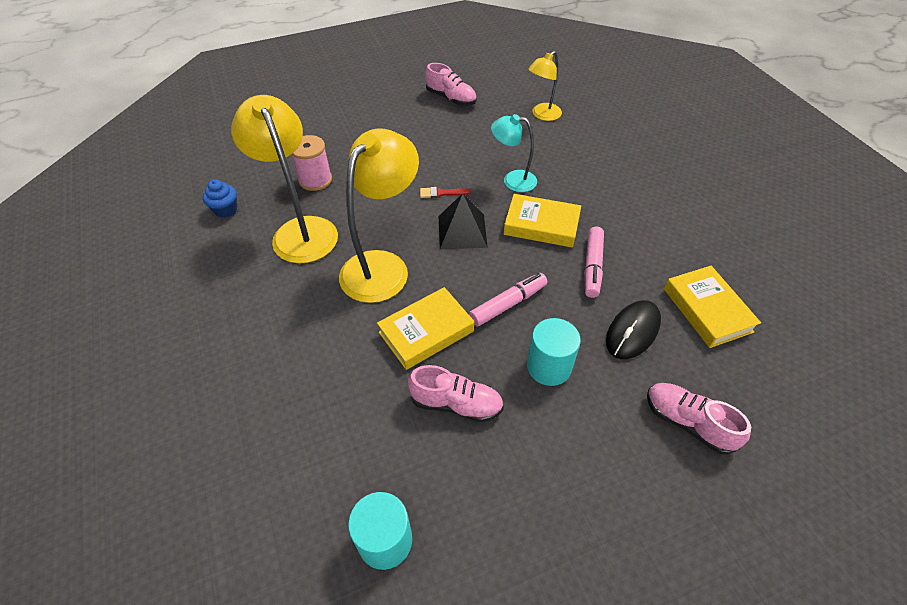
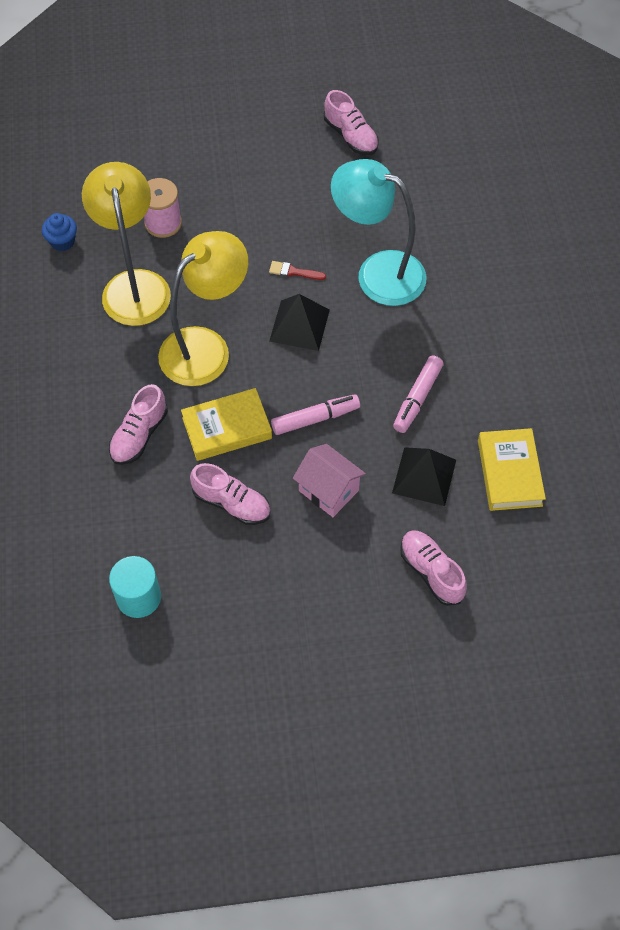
camera: 15 degrees right, 10 degrees up
(339, 359) = (139, 435): none -> pink shoe
(512, 180) = (378, 272): turquoise lamp -> turquoise lamp, size x1.78
(541, 225) = (385, 337): yellow book -> none
(542, 115) = (450, 186): yellow lamp -> none
(549, 366) = (328, 490): turquoise cylinder -> pink house
(632, 331) = (424, 476): black mouse -> black pyramid

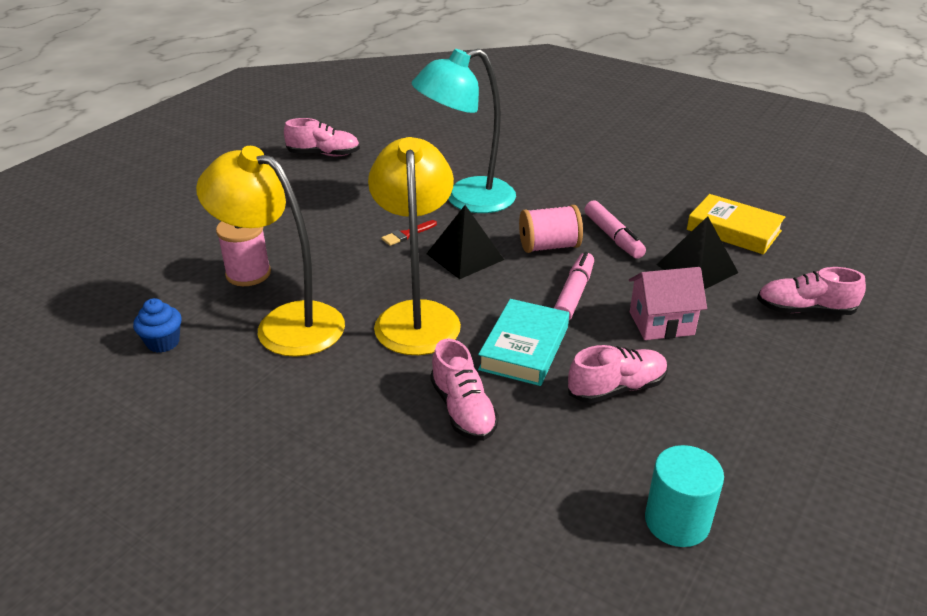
camera: 50 degrees left, 25 degrees down
(227, 428) = (524, 348): yellow book -> turquoise book
(363, 366) = (549, 246): none -> pink spool

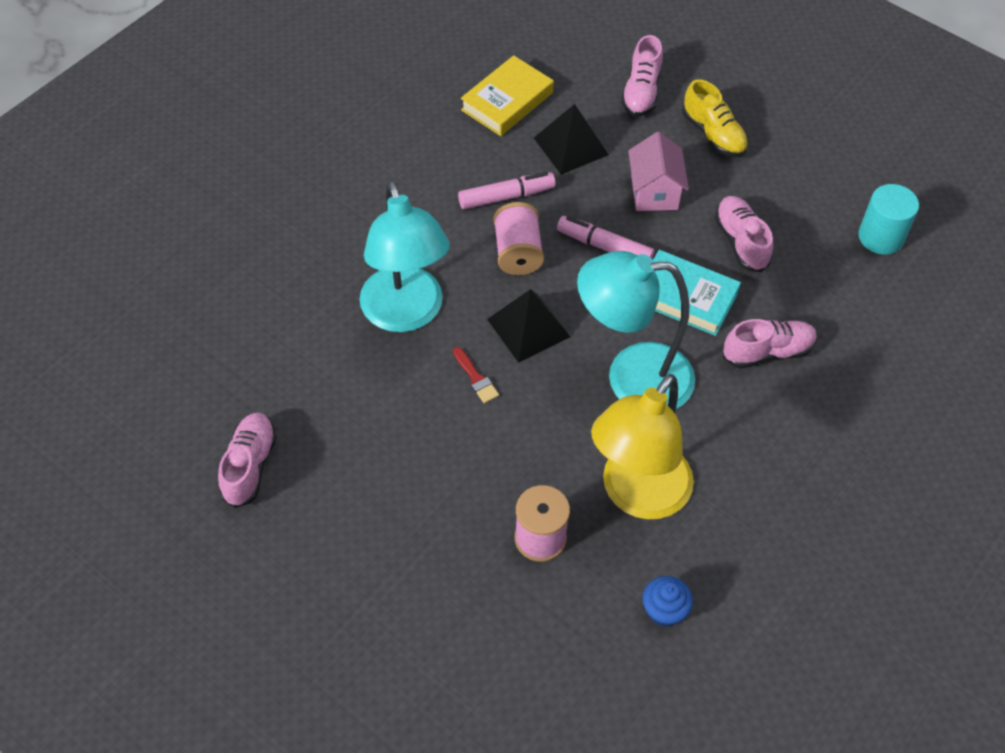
camera: 85 degrees left, 20 degrees up
(417, 316) = (631, 378): yellow lamp -> turquoise lamp
(773, 365) = (713, 134): none -> yellow shoe

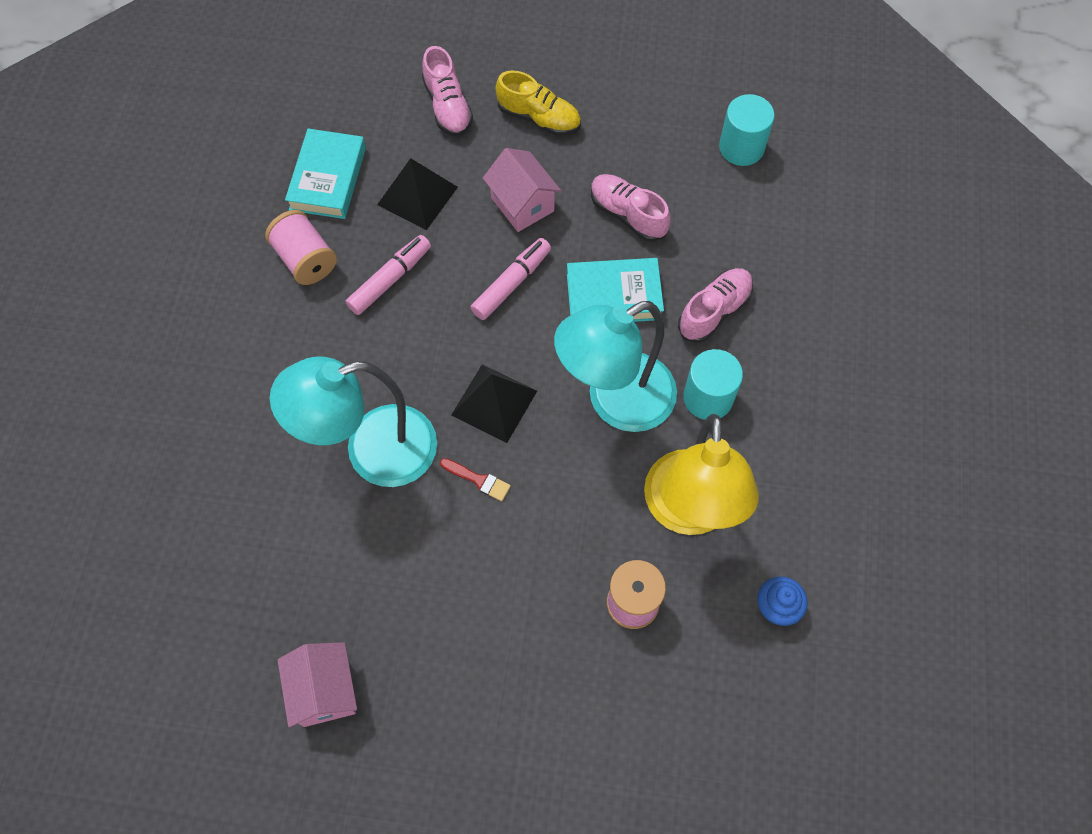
camera: 30 degrees left, 10 degrees up
(250, 466) = (324, 691): pink shoe -> pink house
(406, 314) = (372, 452): turquoise lamp -> turquoise lamp turned 120 degrees clockwise
(507, 101) = (327, 178): yellow book -> turquoise book
(517, 252) = (437, 332): pink spool -> pink spool (305, 259)
(604, 247) = (511, 283): pink marker -> pink marker turned 135 degrees clockwise
(715, 416) = (708, 397): none -> turquoise cylinder

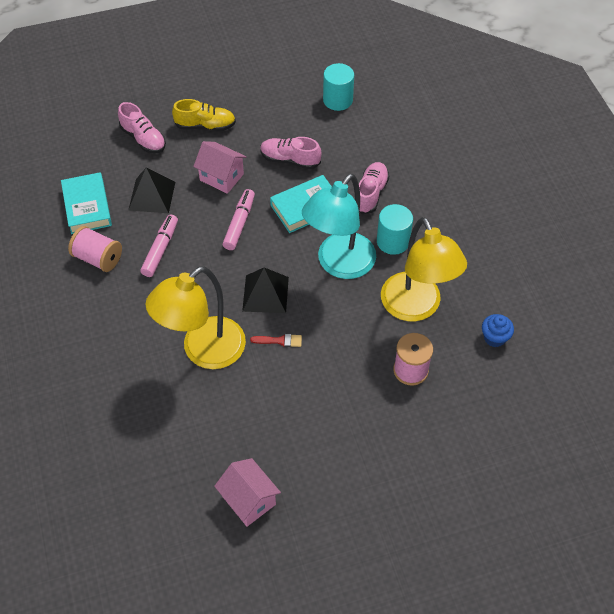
camera: 25 degrees left, 10 degrees down
(372, 452) = (204, 351): turquoise lamp -> yellow lamp

